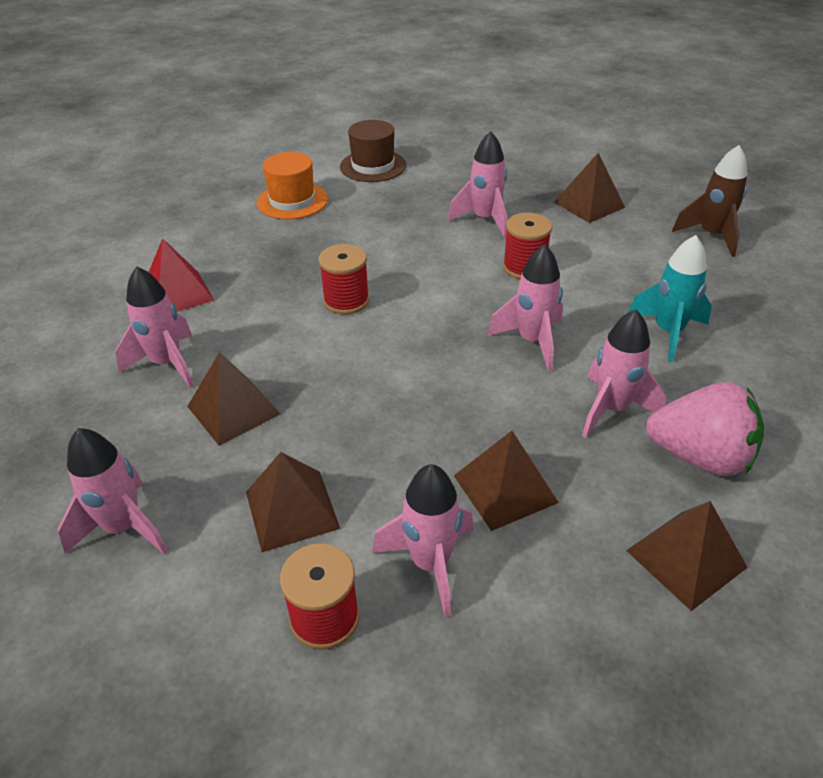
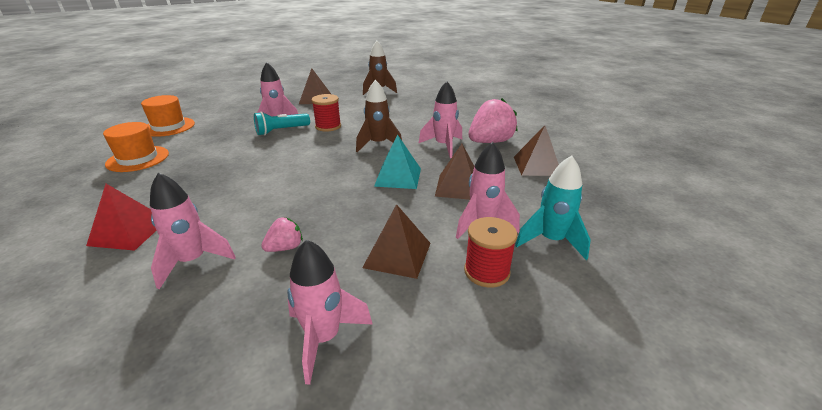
camera: 55 degrees left, 10 degrees down
(234, 410) = (285, 248): brown pyramid -> pink strawberry
(346, 301) = (262, 176): red spool -> none
(373, 166) = (169, 127): brown hat -> orange hat
(462, 241) = (281, 131): none -> turquoise flashlight
(465, 412) = (398, 177): none -> turquoise pyramid
(532, 341) = (378, 144): pink rocket -> brown rocket
(668, 332) = (417, 119): turquoise rocket -> turquoise rocket (551, 241)

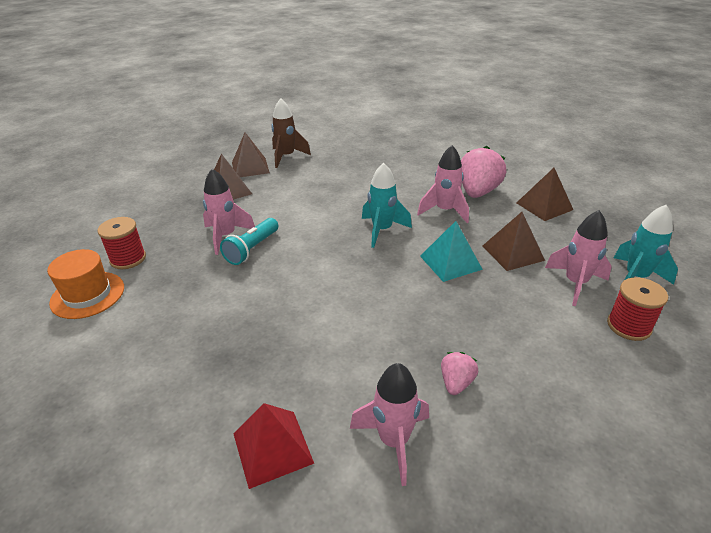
camera: 30 degrees left, 5 degrees up
(138, 159) = (122, 356): orange hat -> none
(324, 338) = (598, 444): pink rocket -> none
(328, 126) = (298, 225): red spool -> red spool (128, 259)
(378, 144) = (382, 230): brown rocket -> turquoise rocket
(397, 255) = (552, 343): brown pyramid -> brown pyramid (250, 167)

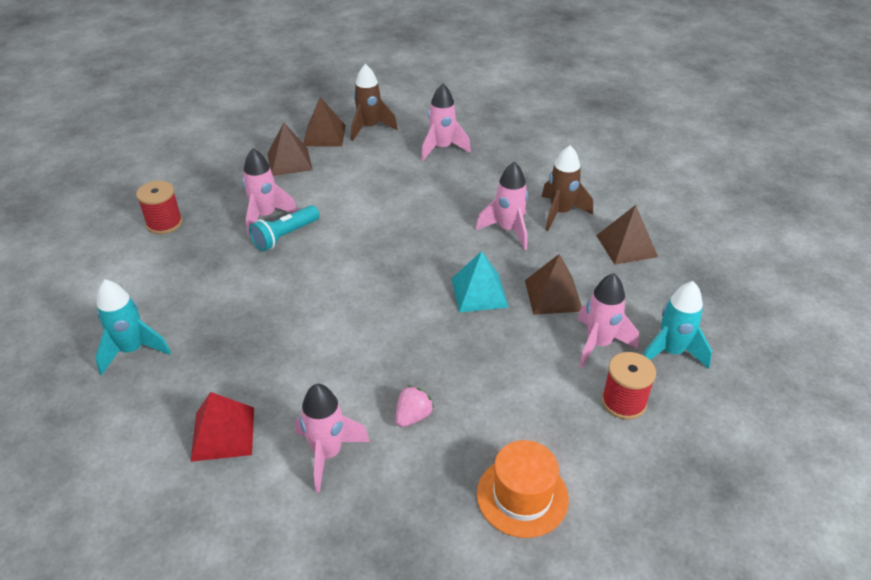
camera: 15 degrees right, 5 degrees up
(88, 295) = (117, 254): orange hat -> orange hat (522, 496)
(355, 162) = (442, 148): none -> pink rocket
(382, 230) = (427, 241): turquoise rocket -> turquoise rocket (132, 350)
(478, 192) = (560, 213): pink strawberry -> brown rocket

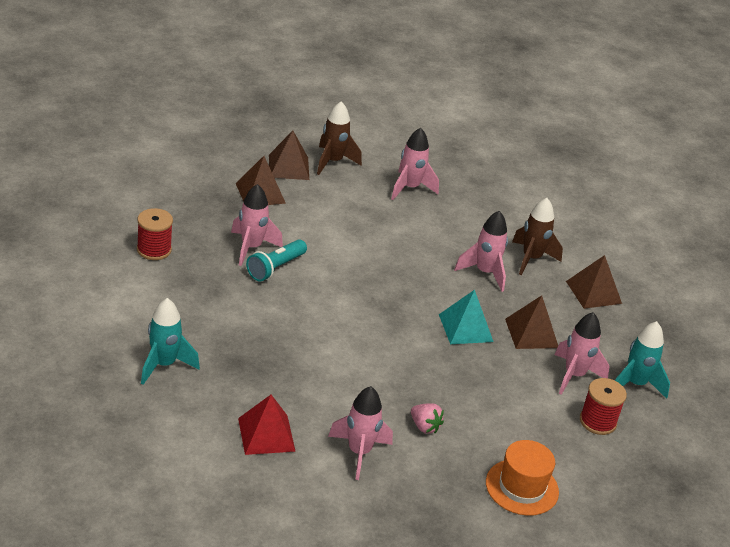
camera: 10 degrees left, 5 degrees down
(413, 416) = (424, 427): pink strawberry -> pink strawberry turned 105 degrees clockwise

